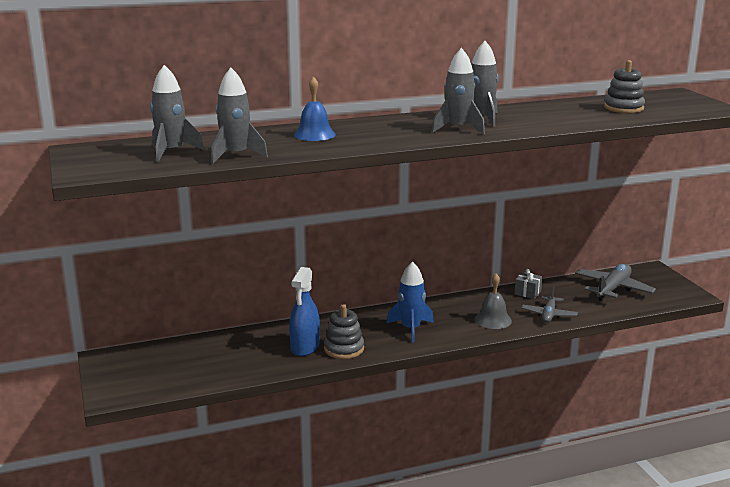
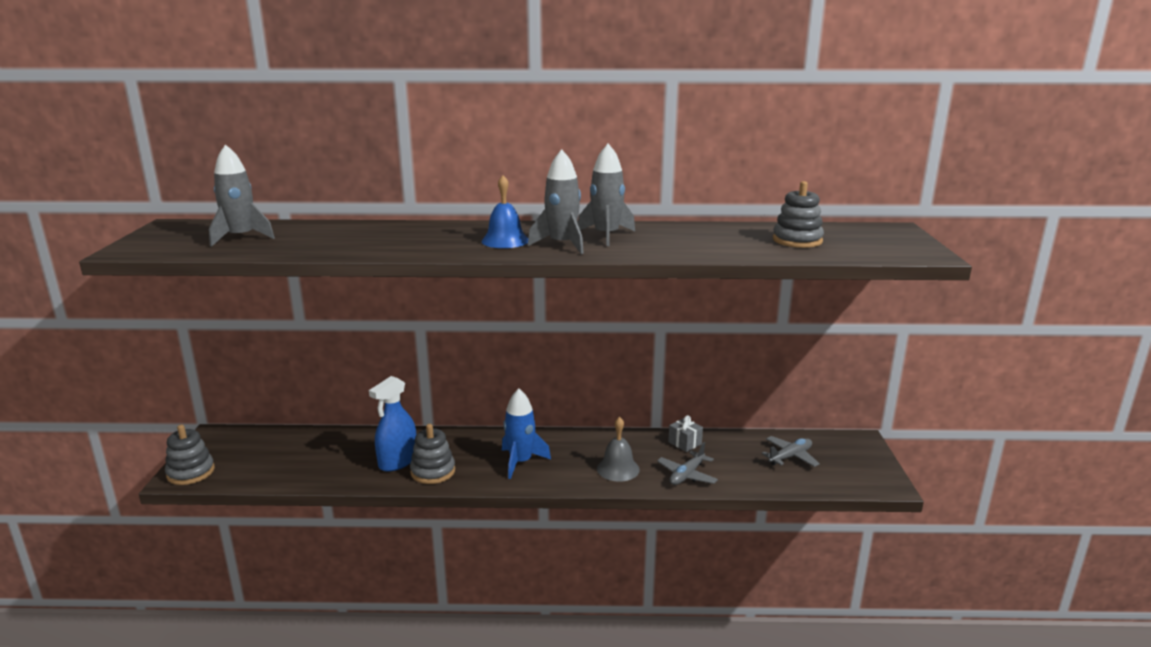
camera: 20 degrees right, 0 degrees up
(118, 390) = (191, 472): none -> grey stacking toy
(235, 155) = (290, 248): grey rocket -> none
(314, 134) = (404, 234): blue bell -> blue bell (505, 241)
(613, 289) = (790, 457): grey plane -> grey plane, size x0.65

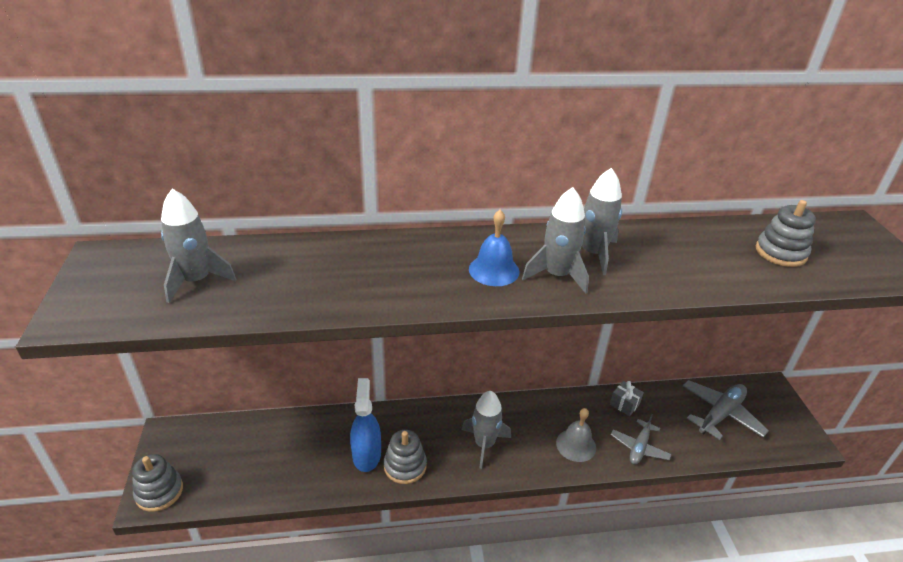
camera: 10 degrees left, 15 degrees up
(398, 461) = (366, 454): blue spray bottle -> blue spray bottle turned 150 degrees clockwise
(520, 462) = (484, 444): blue rocket -> grey rocket
(790, 457) = (720, 414): grey plane -> grey plane, size x1.55

